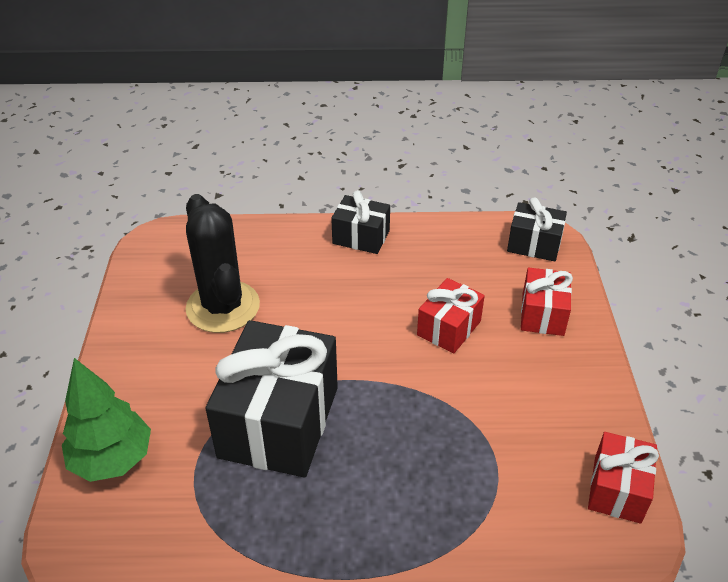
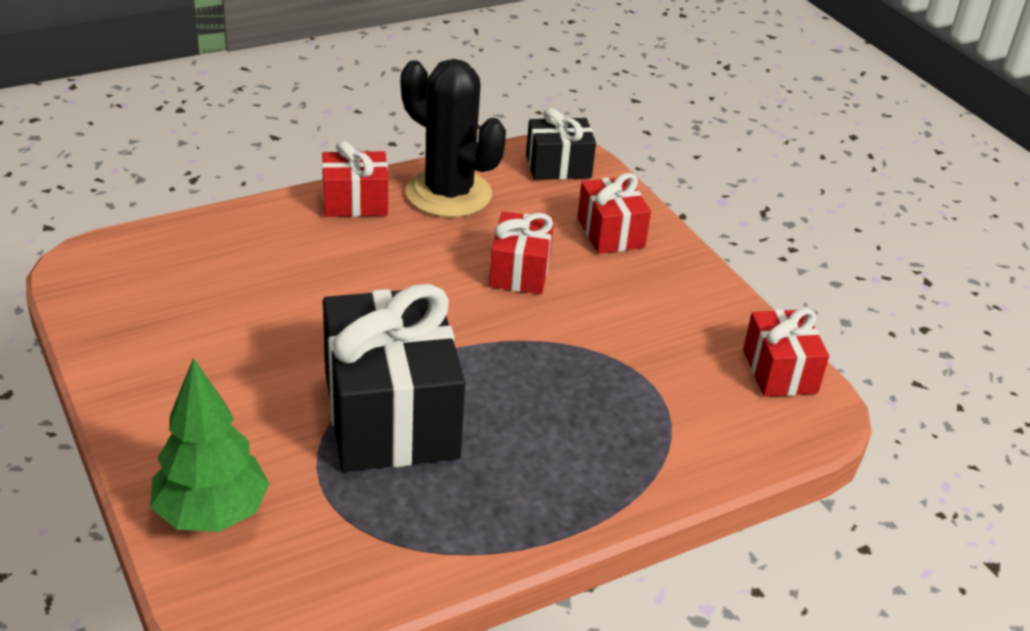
camera: 30 degrees left, 5 degrees down
(223, 307) = (234, 317): black cactus -> black cactus (449, 194)
(361, 237) = (355, 202): black gift -> red gift

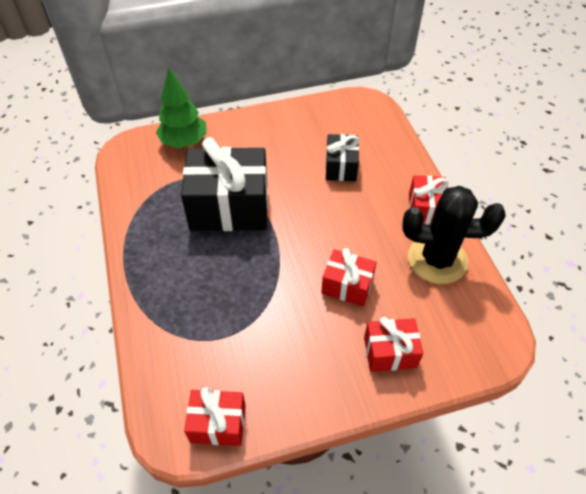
camera: 105 degrees right, 15 degrees up
(449, 194) = (437, 259): black cactus -> black cactus turned 45 degrees clockwise
(558, 166) = (480, 336): black gift -> black gift (341, 167)

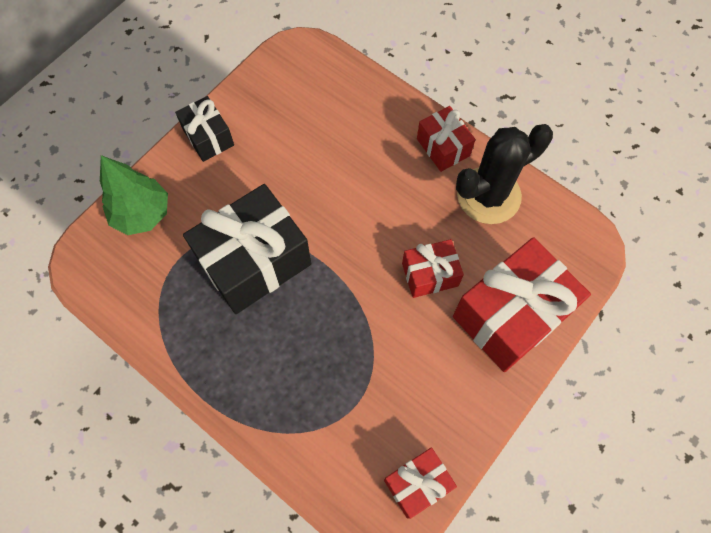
camera: 35 degrees left, 15 degrees up
(341, 167) = (331, 146): black gift -> black gift (208, 137)
(390, 352) = (510, 315): red gift -> red gift, size x1.89

